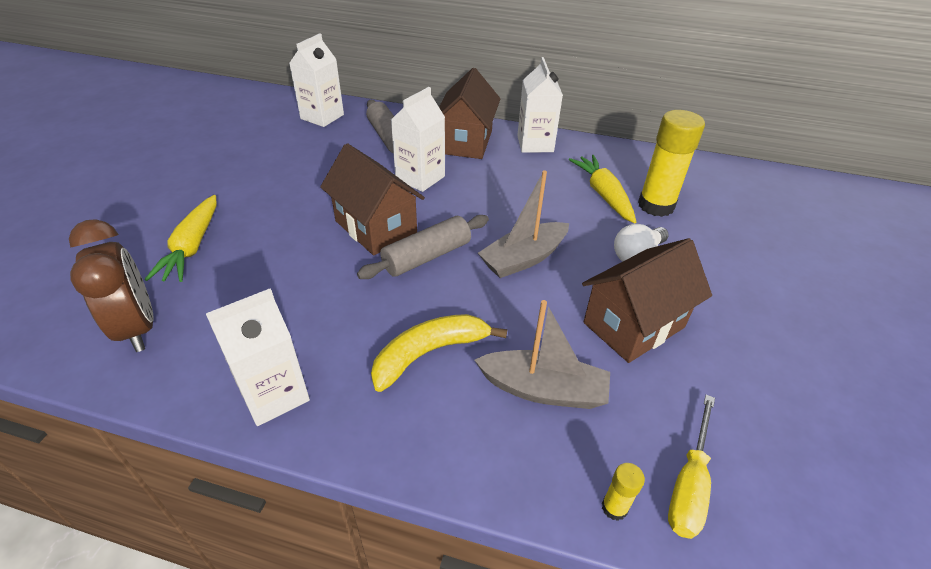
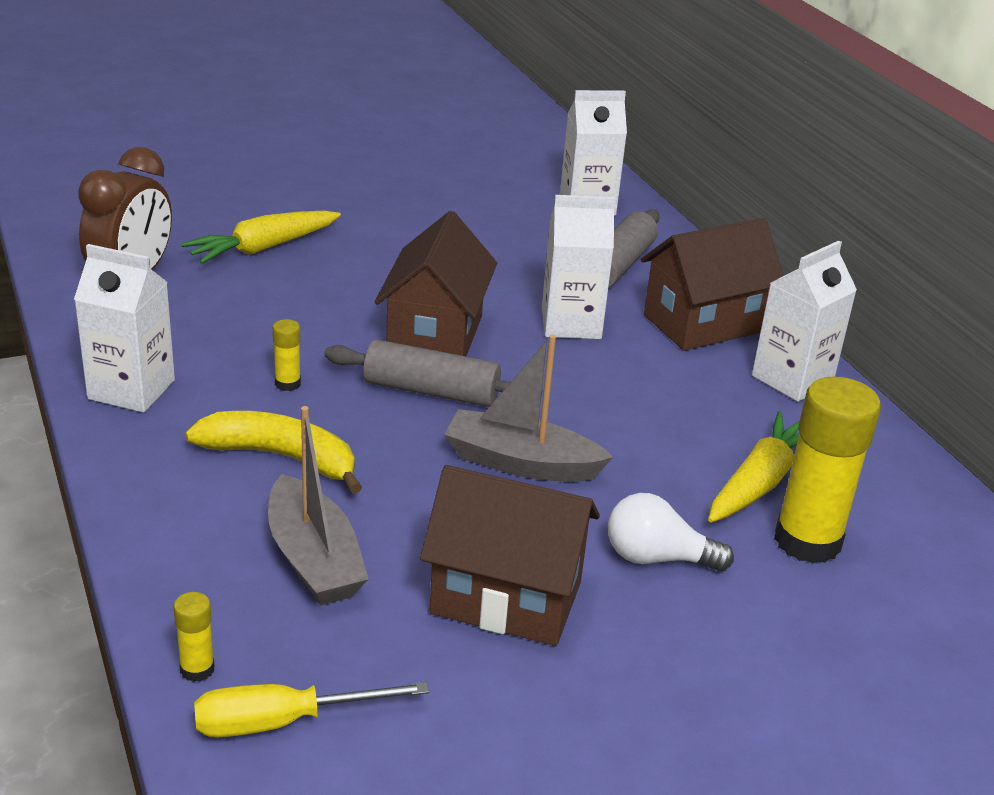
camera: 50 degrees right, 10 degrees down
(355, 311) = (287, 383): none -> yellow glue stick

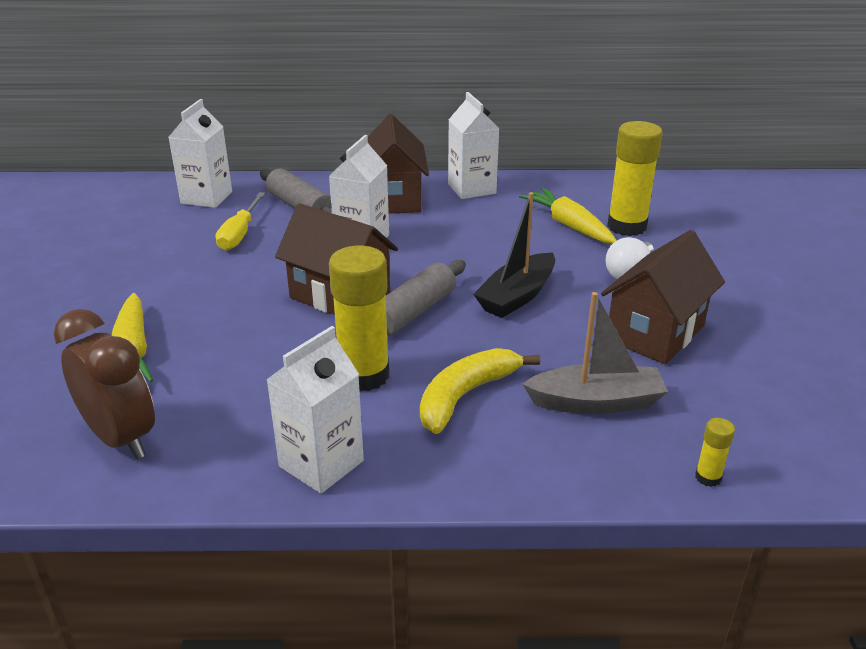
camera: 65 degrees left, 0 degrees up
(283, 722) = (764, 445): yellow screwdriver -> yellow screwdriver (240, 234)
(287, 383) = (364, 375): yellow glue stick -> yellow glue stick, size x2.31
(521, 463) = (517, 296): grey boat -> black boat

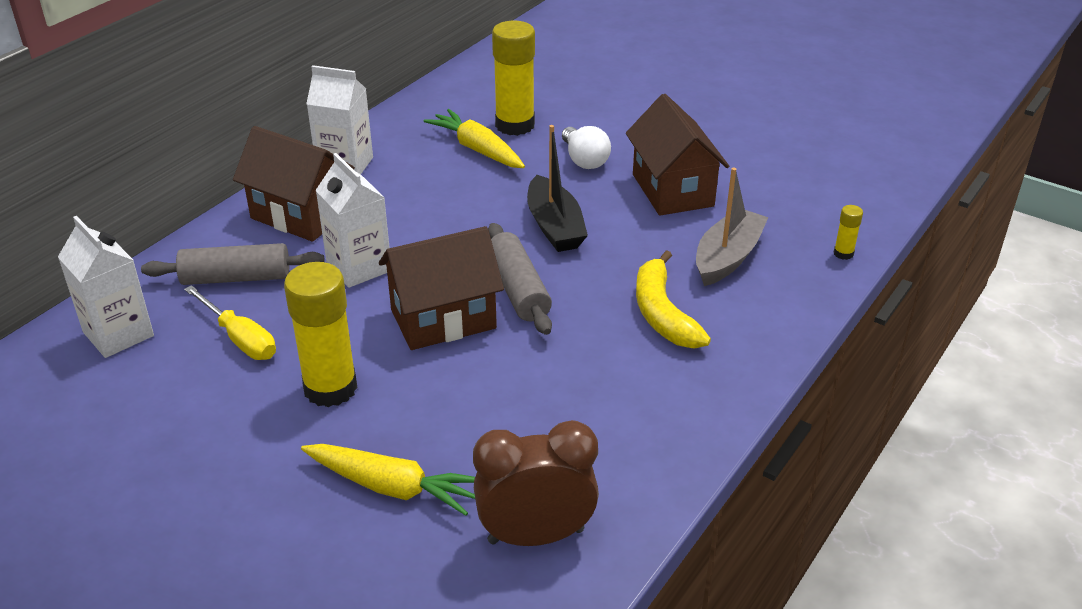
camera: 55 degrees left, 5 degrees up
(321, 464) = (680, 423): white carton -> none
(364, 375) = (583, 354): yellow glue stick -> yellow glue stick (330, 388)
(569, 225) = (477, 149): yellow carrot -> yellow carrot turned 45 degrees clockwise

